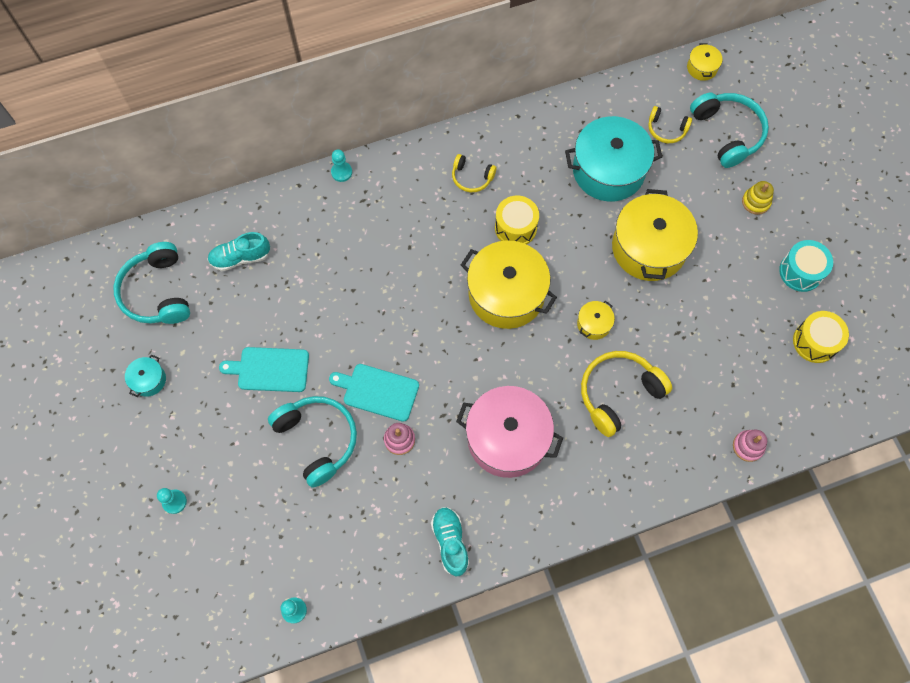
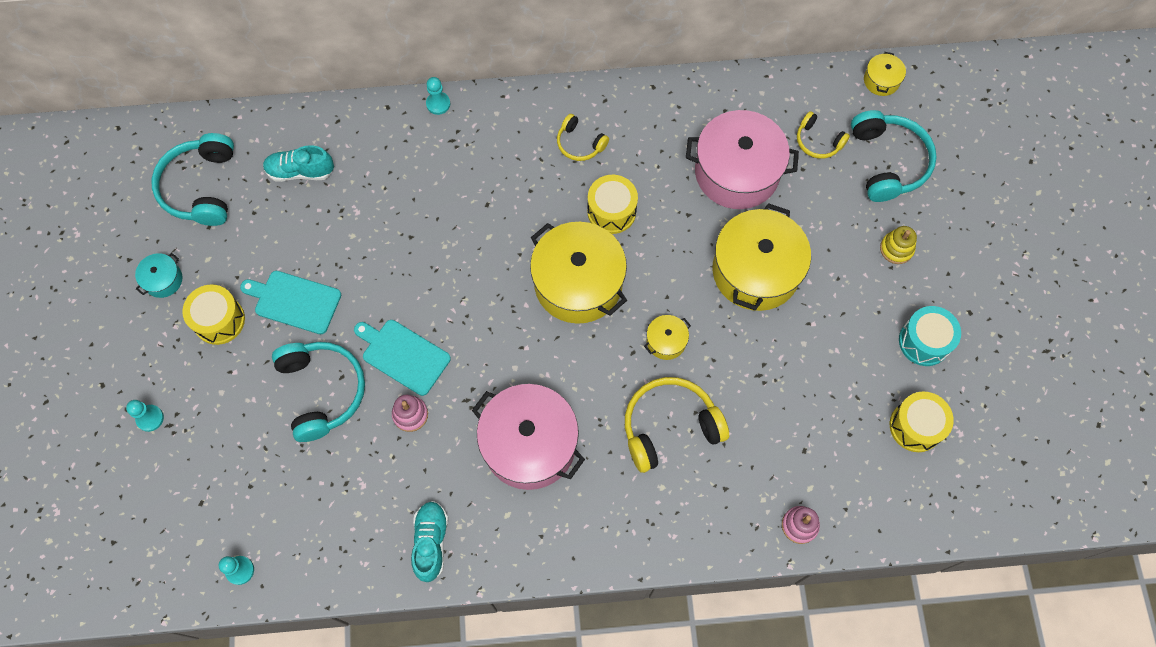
camera: 15 degrees right, 0 degrees up
(209, 402) = (219, 320): none -> yellow drum
(608, 170) = (737, 172): turquoise pot -> pink pot

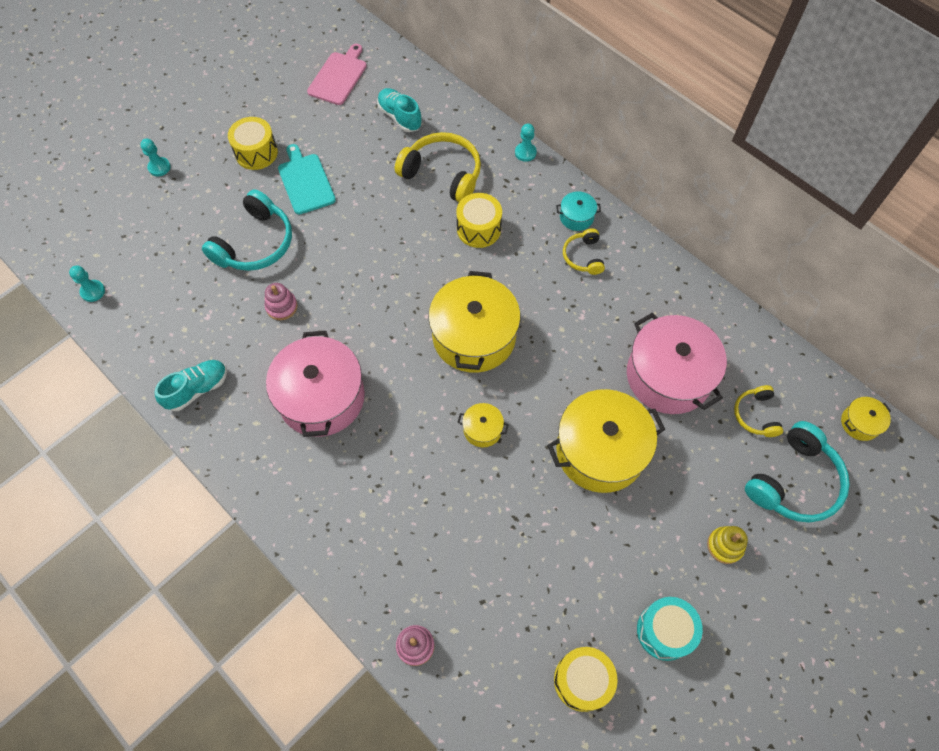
camera: 50 degrees right, 5 degrees down
(163, 280) = (258, 105): turquoise pot -> turquoise pot (576, 217)
(201, 187) = (339, 76): turquoise headphones -> pink cutting board
(403, 355) = (321, 270): turquoise cutting board -> none
(611, 211) = (551, 316): yellow drum -> yellow drum (479, 229)
(669, 427) = (416, 483): yellow headphones -> yellow headphones (443, 174)

